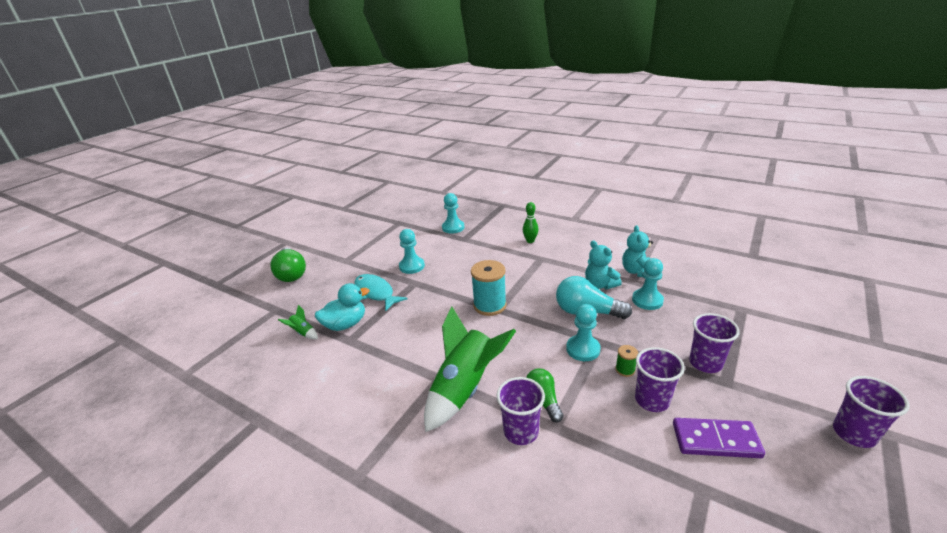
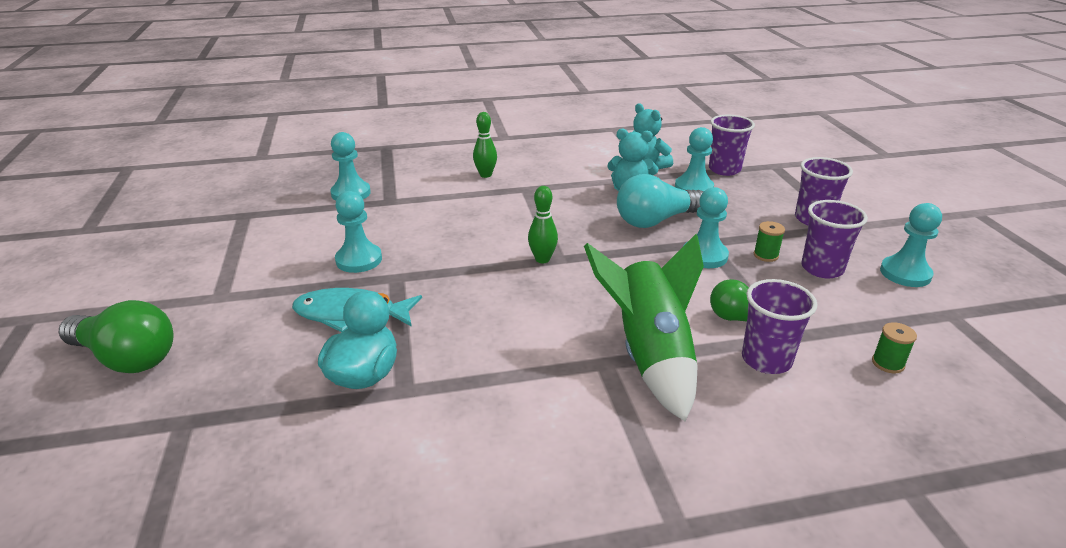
camera: 45 degrees left, 0 degrees up
(303, 333) = (301, 423): green rocket -> none
(489, 305) = (542, 259): turquoise spool -> green bowling pin
(593, 485) = (888, 363): none -> green spool
(715, 440) = (905, 273): purple domino -> turquoise pawn
(854, 433) = (962, 222): purple cup -> purple cup (724, 169)

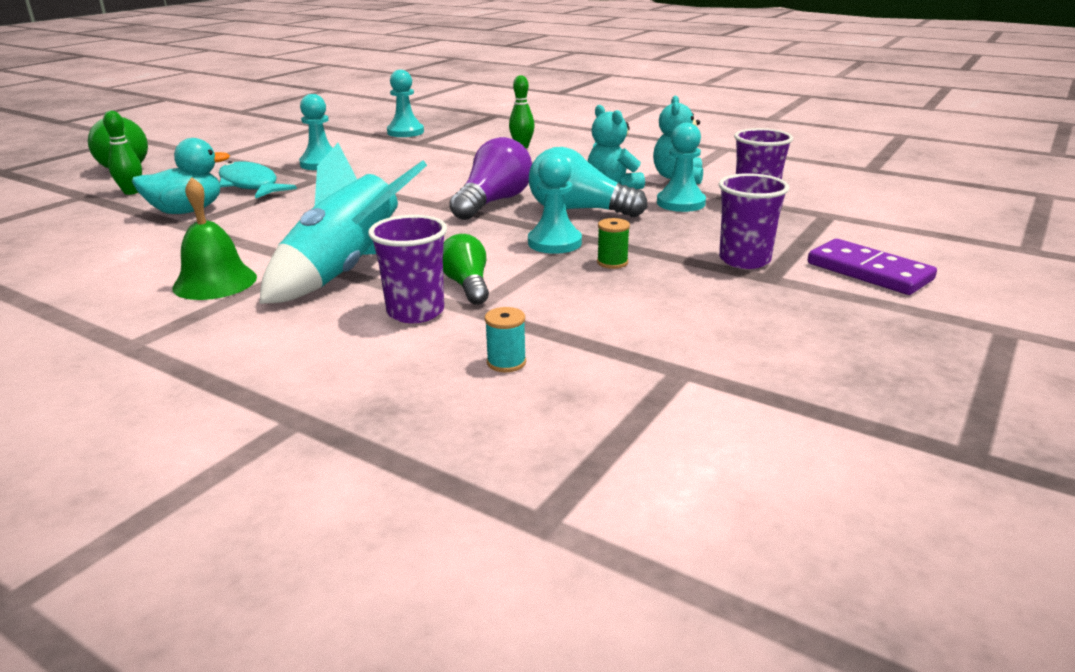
camera: 45 degrees right, 5 degrees down
(542, 259) = (426, 201): green bowling pin -> green bowling pin (131, 192)
(585, 427) = (215, 282): none -> green bell
(590, 238) = (493, 202): none -> purple light bulb
(650, 355) = (347, 272): green rocket -> turquoise rocket
(822, 269) = (641, 290): purple cup -> none
(870, 200) = (869, 272): none -> purple domino
(888, 363) = (506, 362): green spool -> turquoise spool
(905, 273) = (725, 328): turquoise pawn -> none

